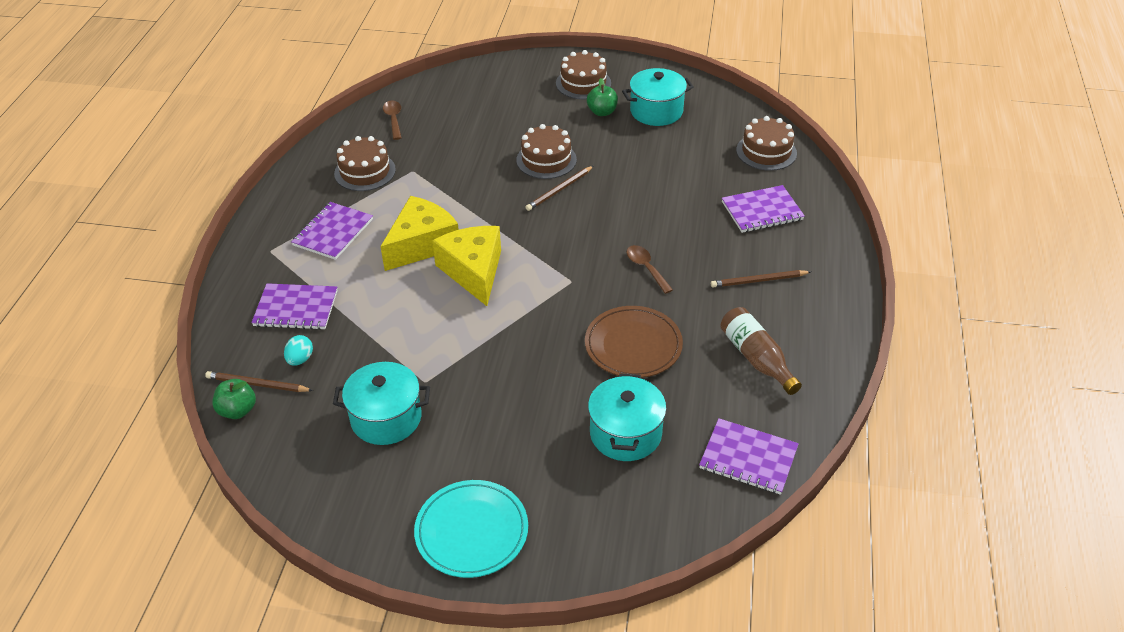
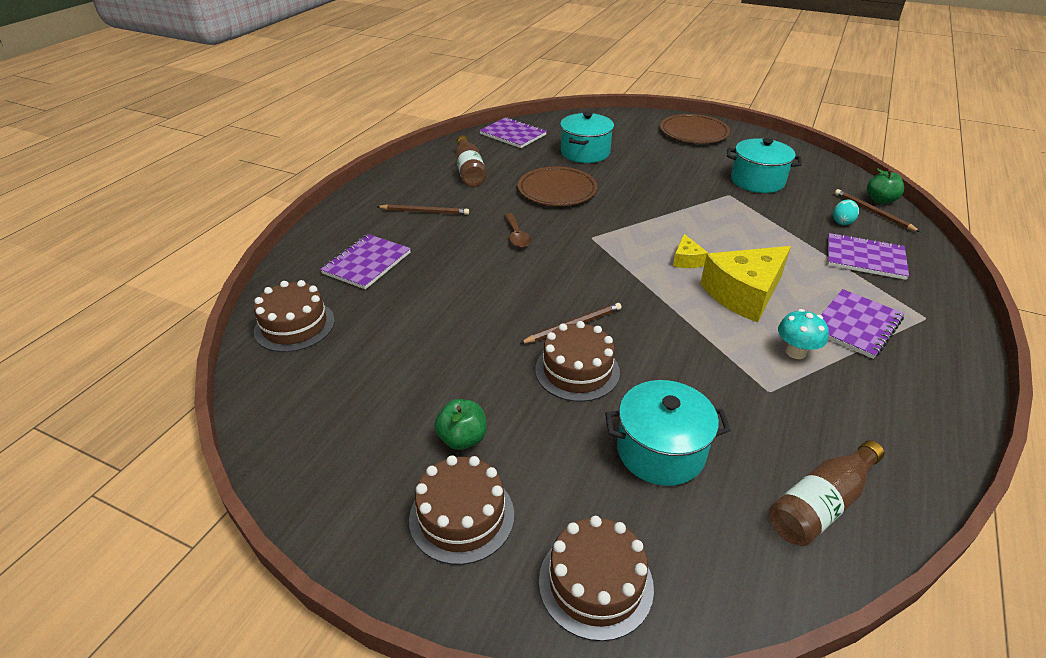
camera: 165 degrees left, 5 degrees down
(257, 384) = (873, 212): brown pencil -> brown pencil turned 150 degrees counterclockwise
(365, 171) = (841, 404): brown cake -> brown cake (595, 583)
(388, 201) = (795, 352): none -> turquoise mushroom
(394, 119) = (820, 504): brown spoon -> brown bottle
(471, 531) = (694, 132): turquoise plate -> brown plate
(473, 271) = (686, 260): yellow cheese -> yellow cheese, size x0.46
(656, 111) = (380, 421): turquoise pot -> turquoise pot (660, 451)
(762, 211) = (367, 263): purple notebook -> purple notebook turned 60 degrees counterclockwise

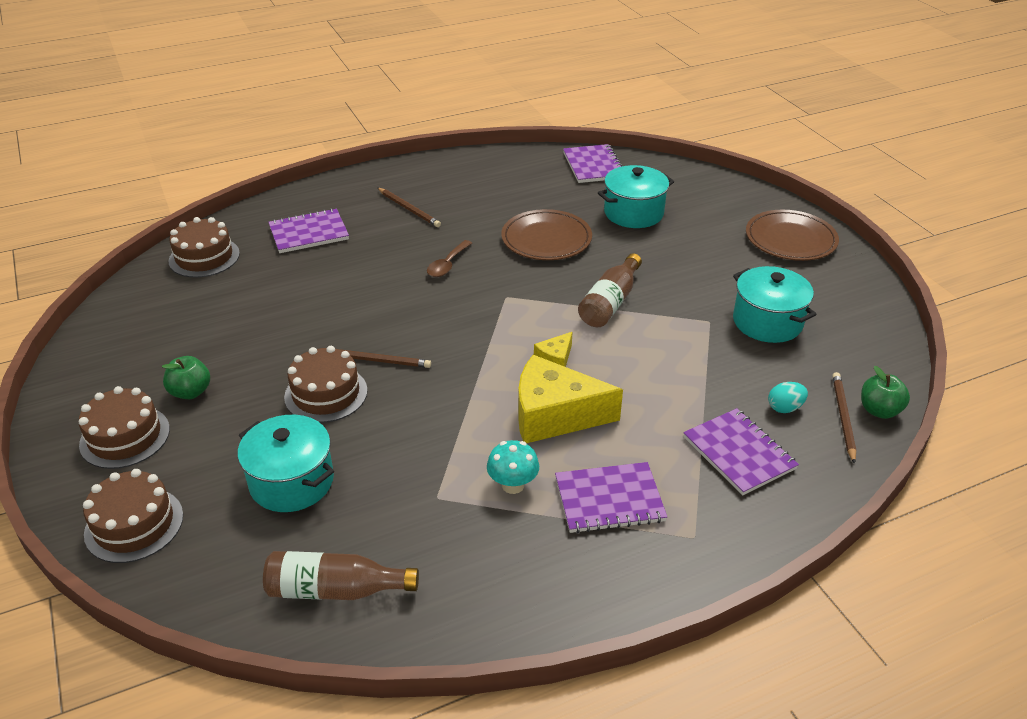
camera: 40 degrees right, 0 degrees up
(469, 171) = (499, 187): brown bottle -> brown bottle (610, 303)

